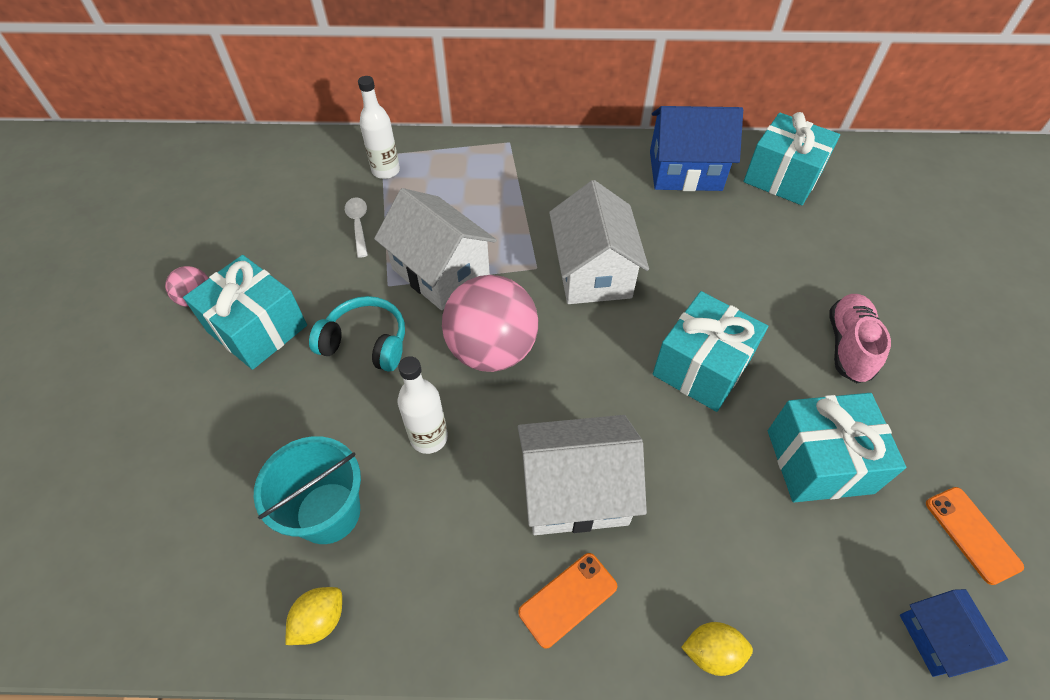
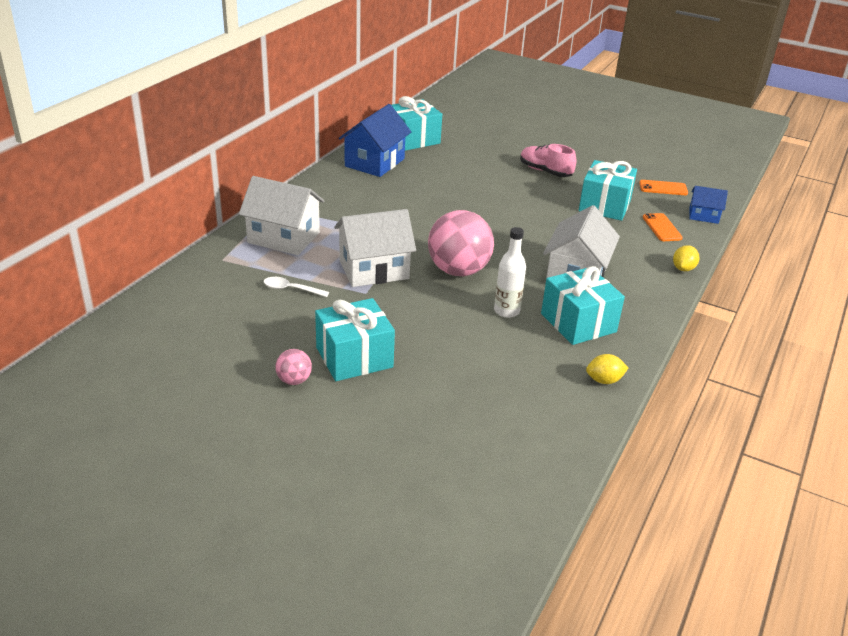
camera: 65 degrees left, 20 degrees down
(320, 620) = (604, 380): yellow lemon -> yellow lemon turned 75 degrees counterclockwise
(328, 512) = (534, 361): turquoise bucket -> none
(366, 342) = (410, 314): turquoise headphones -> none
(386, 171) = (244, 263): white bottle -> none
(568, 599) = (636, 297): orange phone -> orange phone (662, 228)
(593, 272) = (427, 219): white house -> white house (283, 237)
(701, 367) = (526, 212): turquoise gift -> turquoise gift (578, 323)

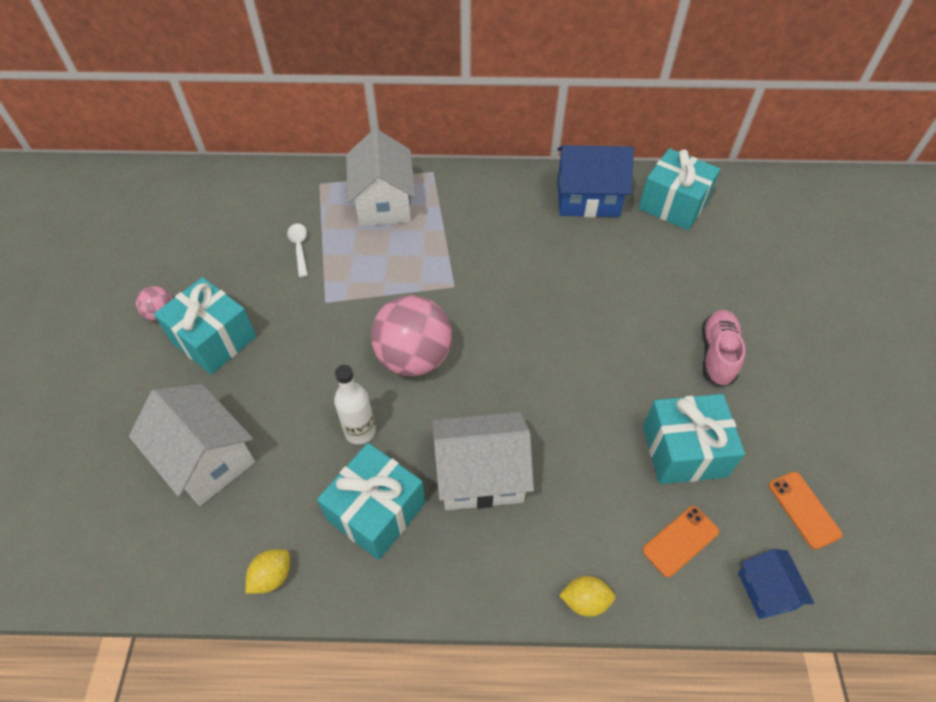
camera: 65 degrees right, 20 degrees up
(374, 269) = (371, 290): white house -> white house (206, 458)
(604, 380) = (272, 576): yellow lemon -> yellow lemon turned 75 degrees clockwise

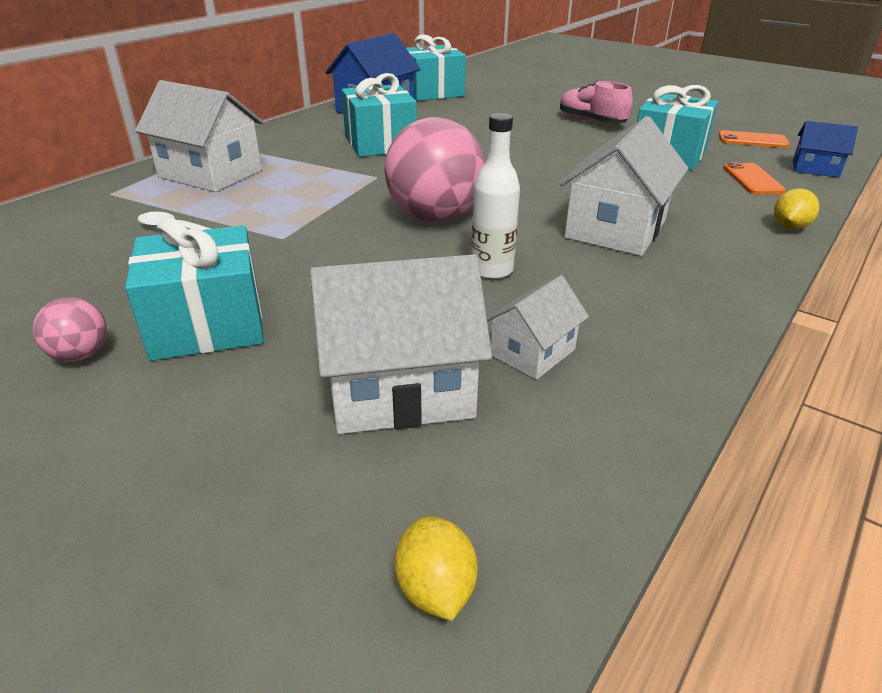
camera: 55 degrees left, 20 degrees down
(272, 576) = (645, 388): yellow lemon -> yellow lemon (435, 589)
(276, 502) = (532, 352): none -> white house
(376, 511) = (609, 292): turquoise gift -> turquoise gift (380, 143)

